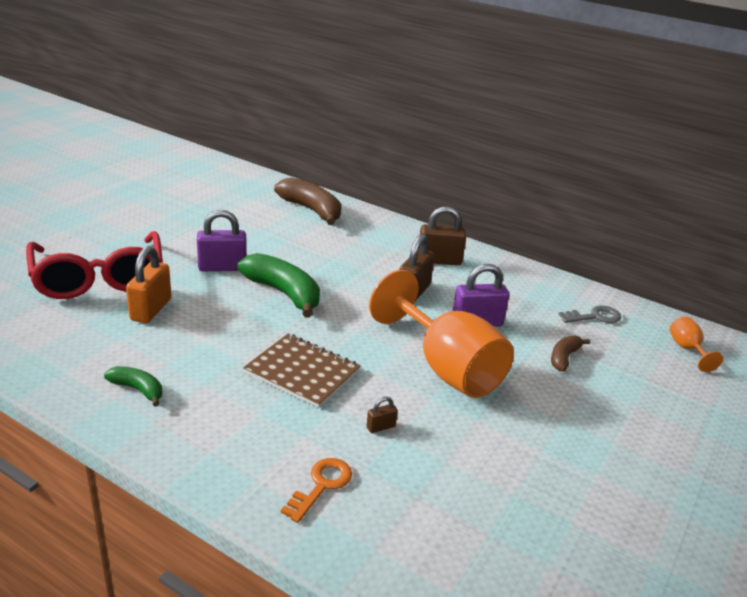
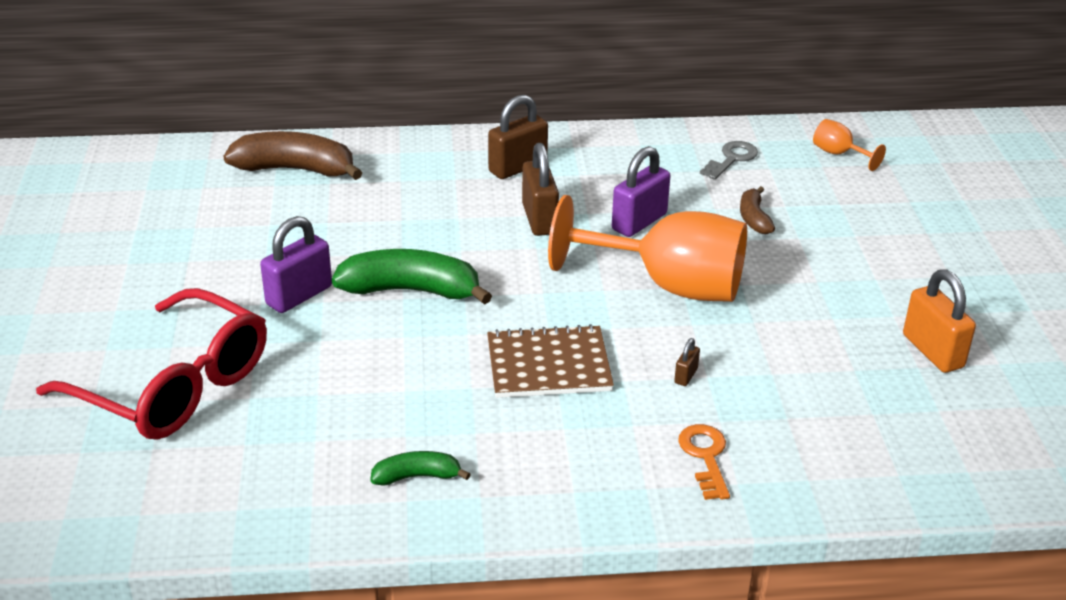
camera: 35 degrees left, 5 degrees up
(151, 309) = (295, 388): orange padlock -> orange padlock (932, 351)

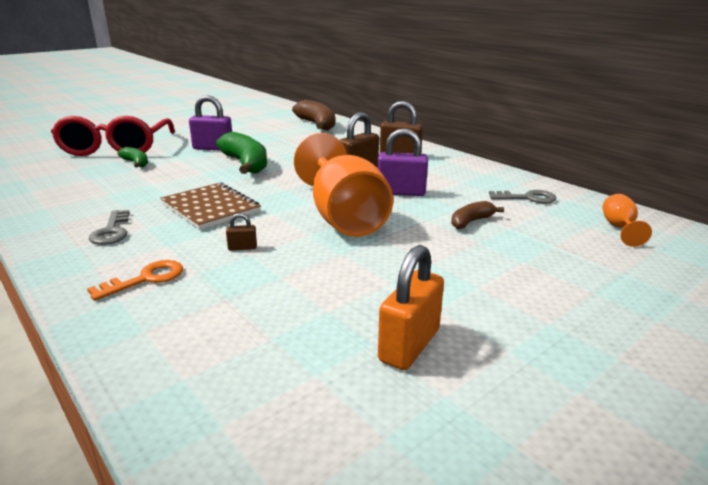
camera: 55 degrees right, 10 degrees down
(417, 476) = (69, 205): green banana -> green banana (136, 163)
(550, 456) = (112, 231): none -> grey key

